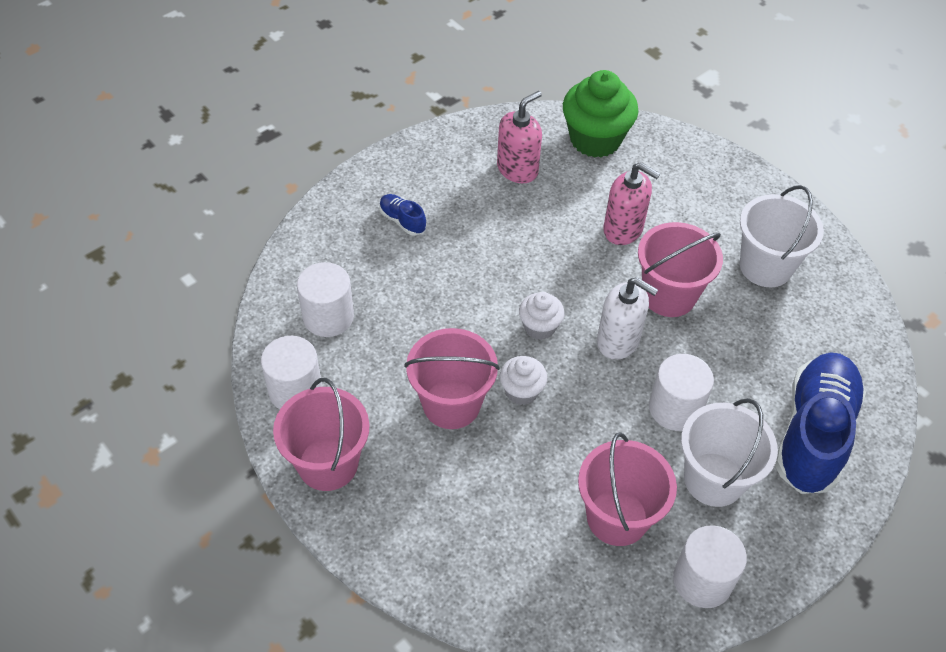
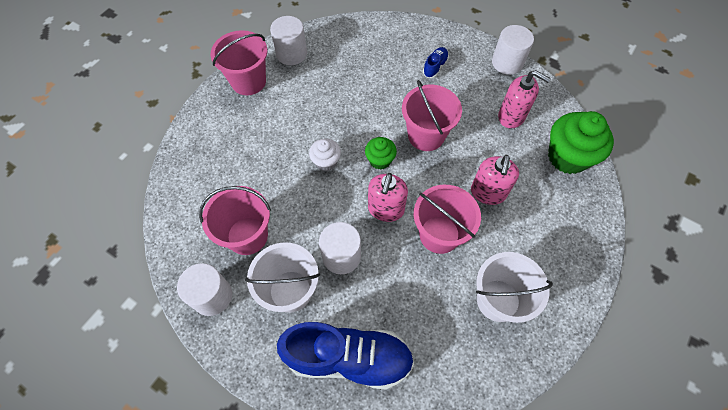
camera: 75 degrees right, 10 degrees up
(328, 317) = (347, 53): white cylinder -> white cylinder (507, 62)
(451, 404) = (305, 127): pink bucket -> pink bucket (426, 135)
(539, 327) = (380, 160): white cupcake -> green cupcake
(618, 341) = (386, 209): white soap dispenser -> pink soap dispenser

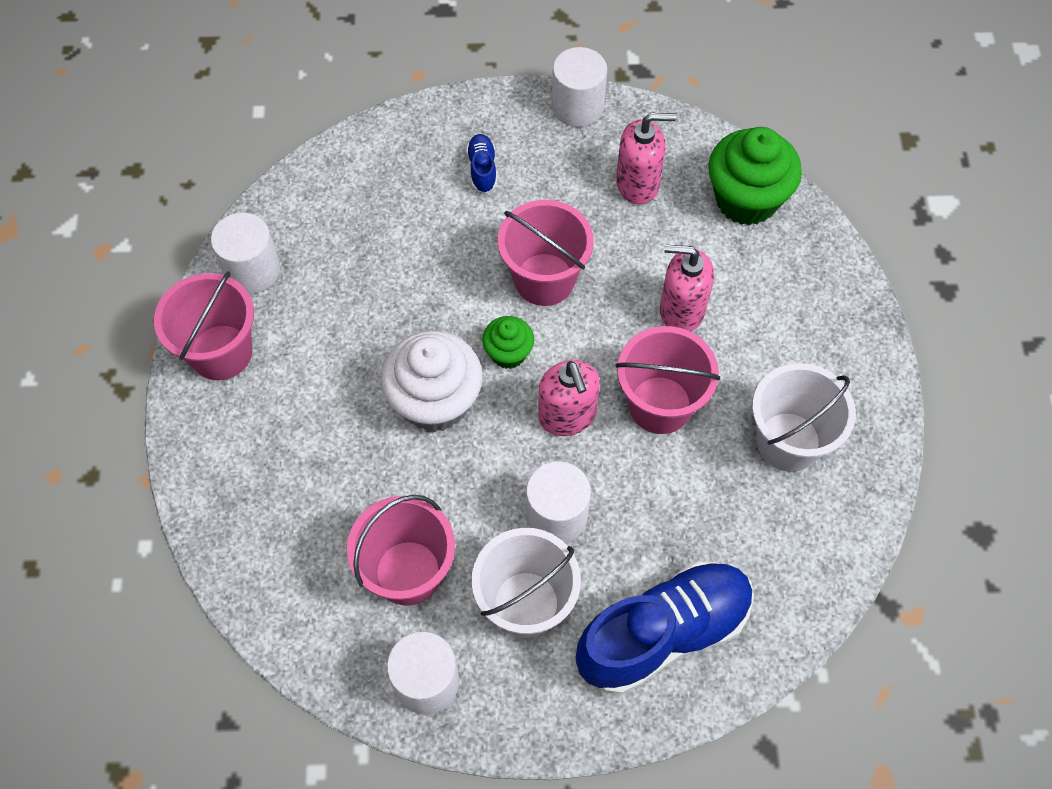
camera: 35 degrees left, 0 degrees up
(326, 162) = (435, 401): white cupcake -> white cupcake, size x1.87
(488, 193) = (681, 310): pink soap dispenser -> pink soap dispenser turned 120 degrees clockwise

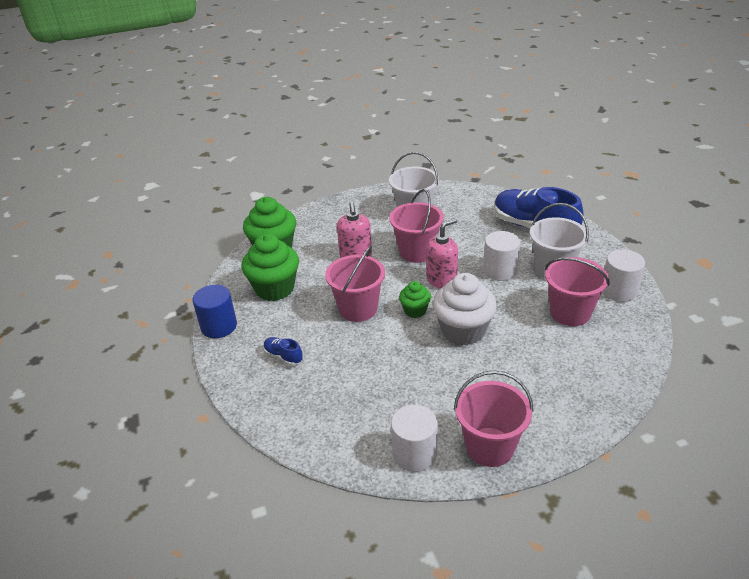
camera: 105 degrees left, 25 degrees down
(482, 169) = (283, 356): blue shoe -> blue shoe turned 60 degrees clockwise
(577, 106) = (219, 326): white cylinder -> blue cylinder
(638, 184) = (275, 288): pink soap dispenser -> green cupcake

